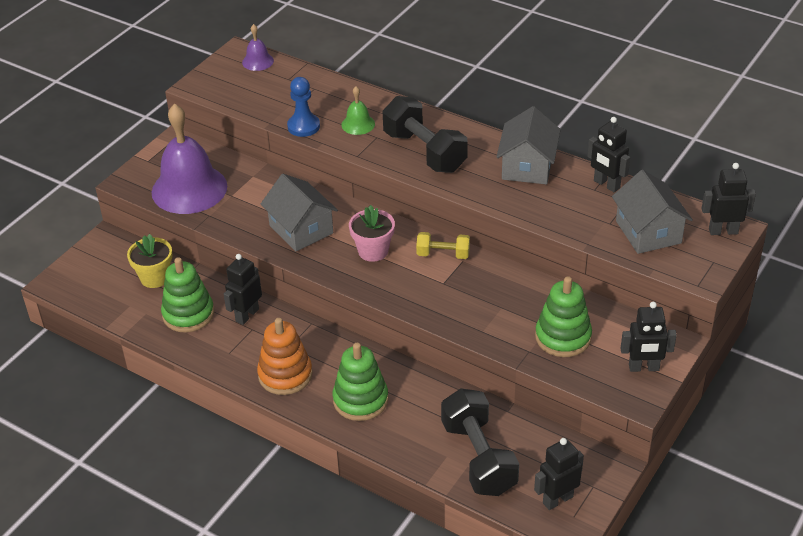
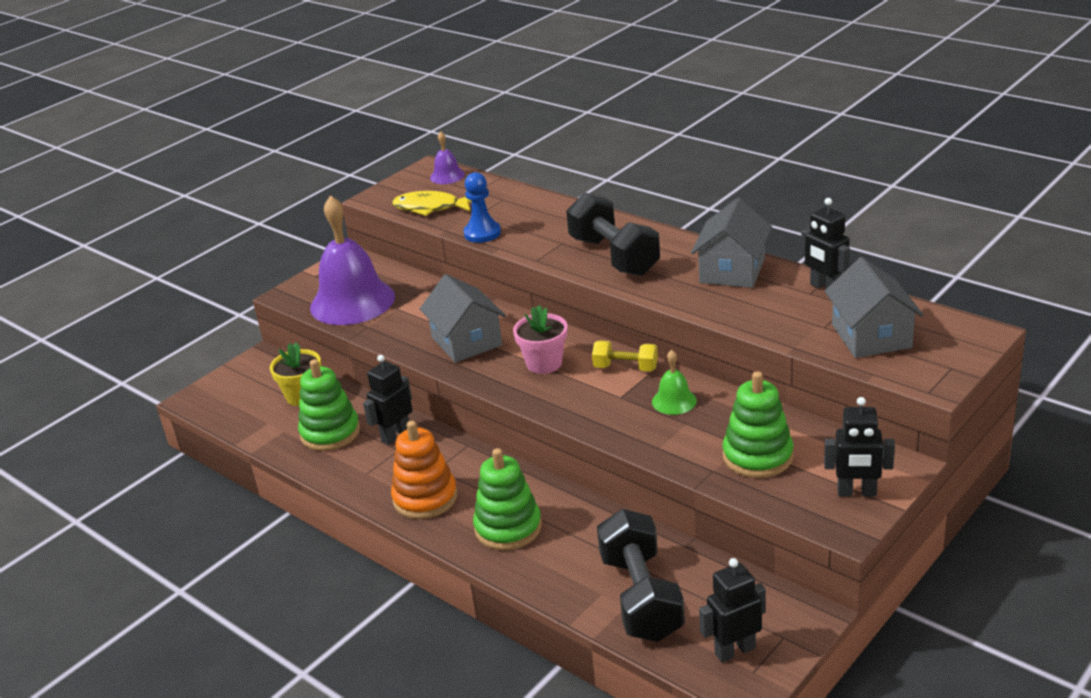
camera: 10 degrees right, 10 degrees down
(250, 97) = (430, 208): none -> yellow fish
(358, 124) = (543, 231): green bell -> green bell (674, 401)
(723, 231) = (967, 336): black robot -> none

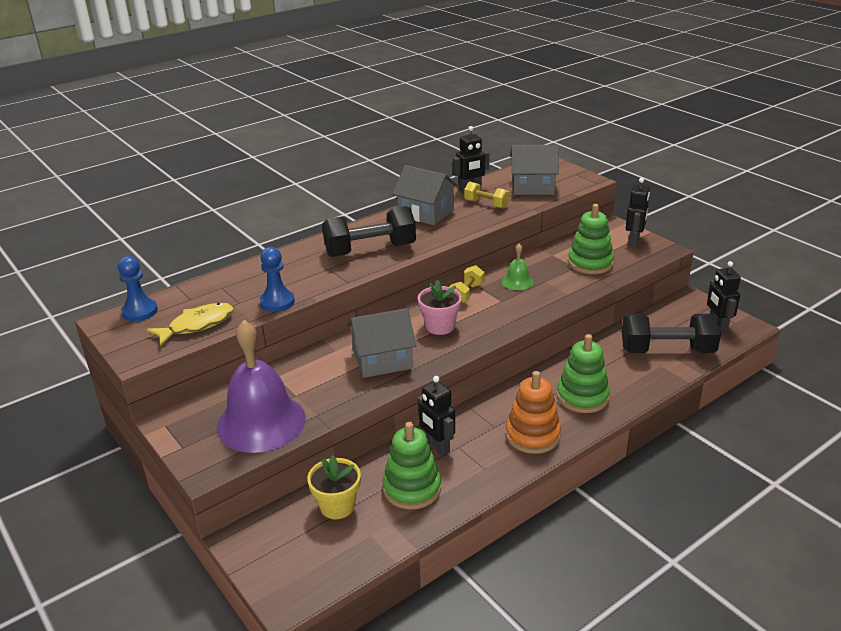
camera: 80 degrees left, 0 degrees up
(430, 208) = (197, 325): yellow fish -> yellow fish turned 150 degrees counterclockwise
(447, 176) = (140, 311): purple bell -> blue pawn
(785, 308) = (486, 204): none -> yellow dumbbell

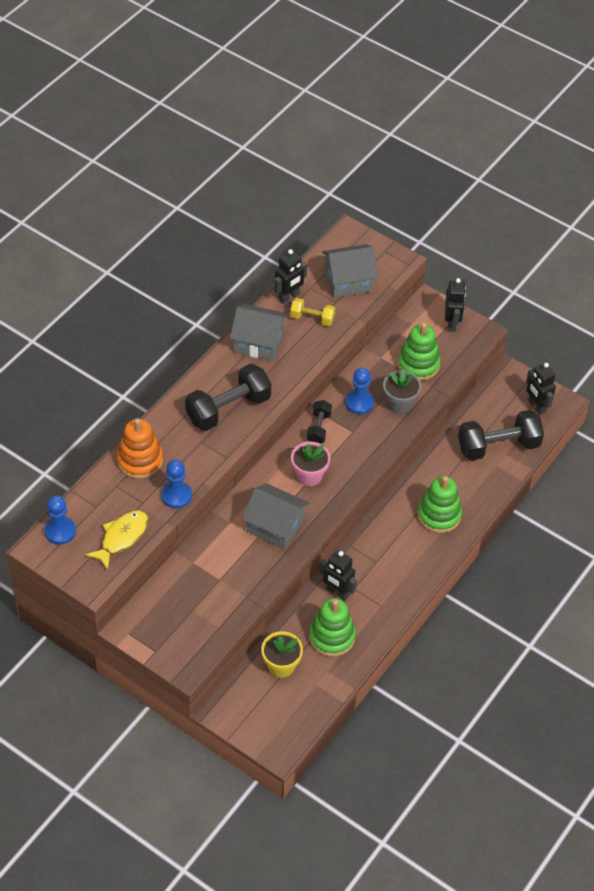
camera: 20 degrees left, 20 degrees up
(261, 422) = (205, 613): purple bell -> none
(382, 360) = (275, 526): grey house -> grey house turned 60 degrees clockwise
(466, 294) = (318, 428): yellow dumbbell -> black dumbbell
(517, 281) = (359, 403): green bell -> blue pawn
(532, 435) = (409, 565): orange stacking toy -> orange stacking toy (140, 460)
(560, 287) = (399, 404): none -> grey flower pot

